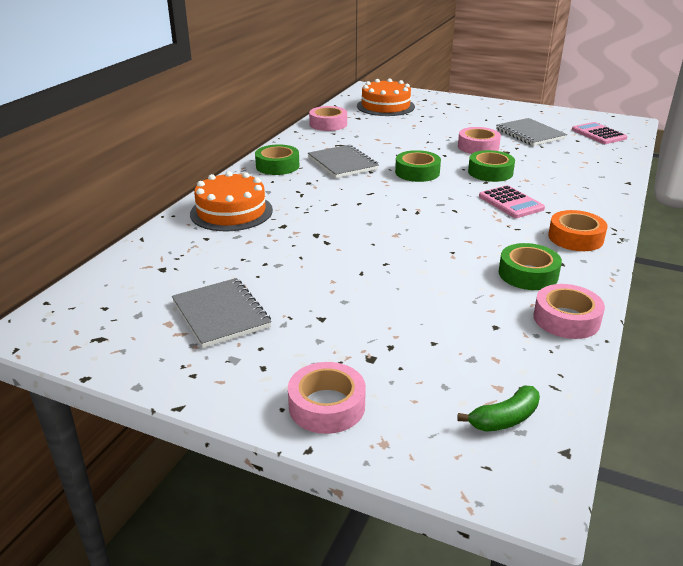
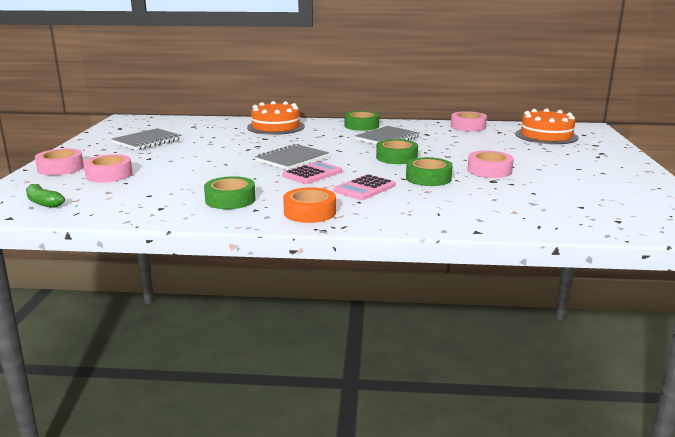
camera: 70 degrees right, 10 degrees down
(530, 134) = (563, 186): grey notebook -> grey notebook (292, 159)
(566, 319) = (164, 213): pink tape -> pink tape (109, 175)
(598, 134) = (623, 216): pink calculator -> pink calculator (312, 174)

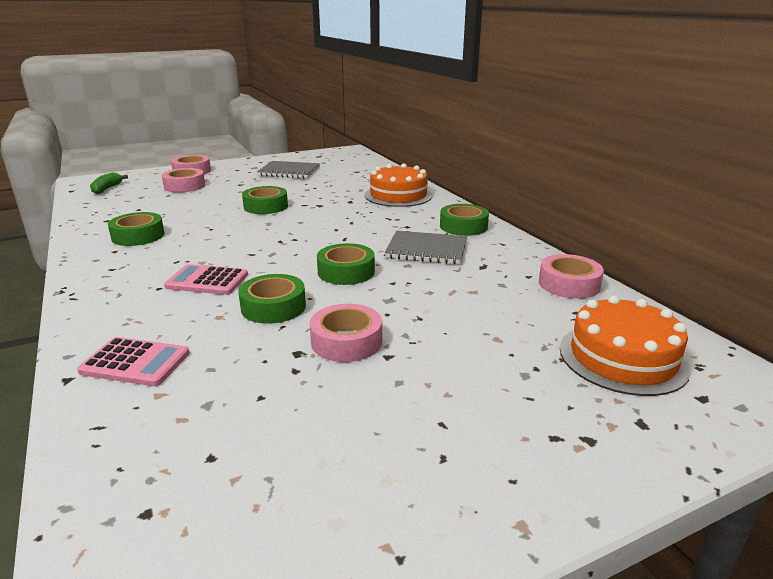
camera: 60 degrees right, 5 degrees up
(230, 158) = (266, 206): none -> green tape
(292, 159) = (287, 227): grey notebook -> none
(310, 212) = (112, 273): orange tape -> none
(312, 174) = (242, 247): pink calculator -> pink calculator (135, 362)

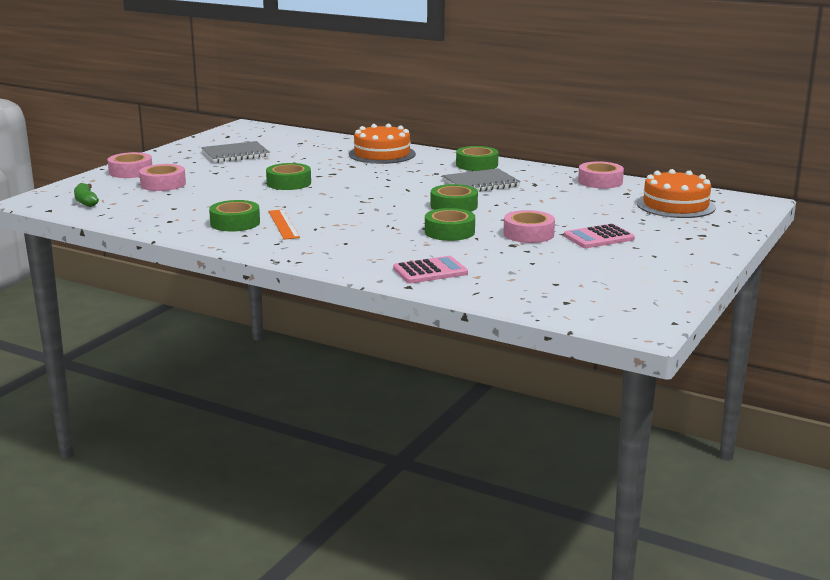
camera: 35 degrees left, 5 degrees down
(165, 248) = (283, 224): none -> orange ruler
(207, 281) = (370, 232): pink calculator -> pink calculator (599, 237)

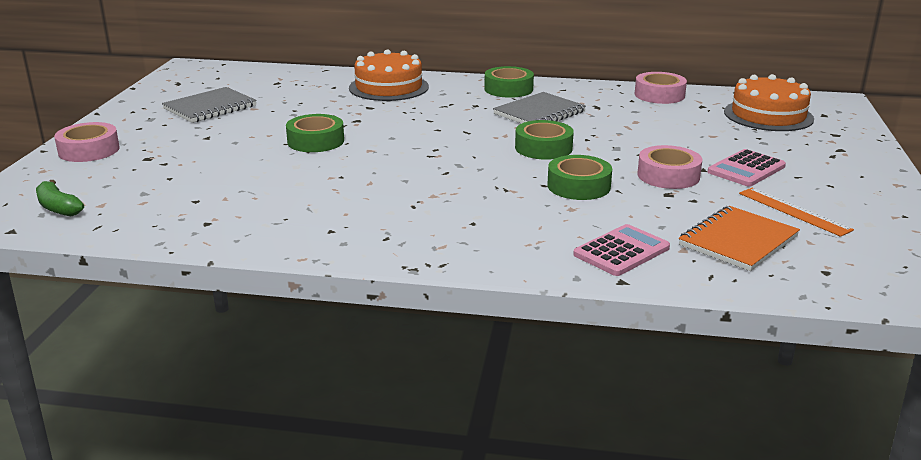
camera: 20 degrees left, 5 degrees up
(163, 184) = (150, 164): pink tape -> none
(235, 223) = (301, 213): green tape -> none
(283, 224) = (366, 205): orange ruler -> orange ruler (793, 211)
(525, 277) = (738, 241): none -> orange notebook

